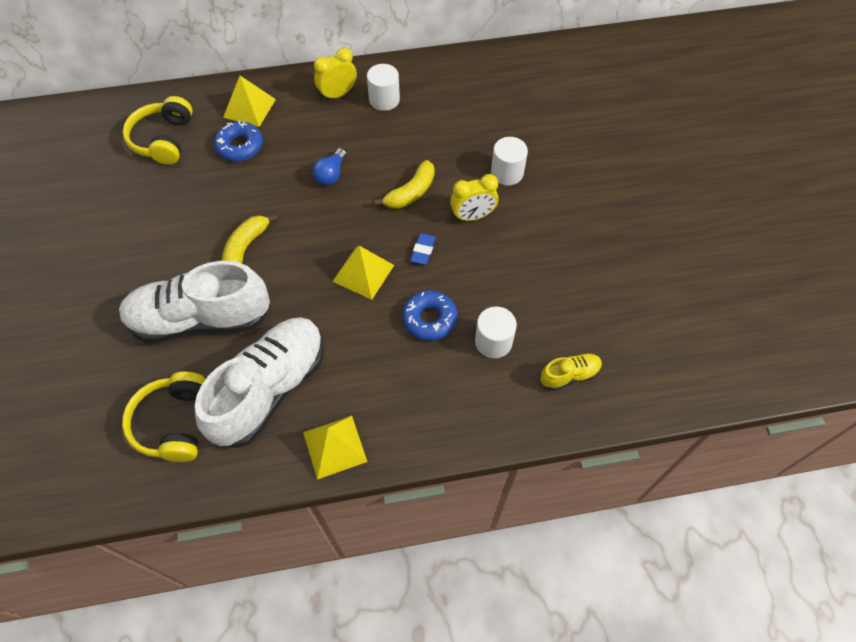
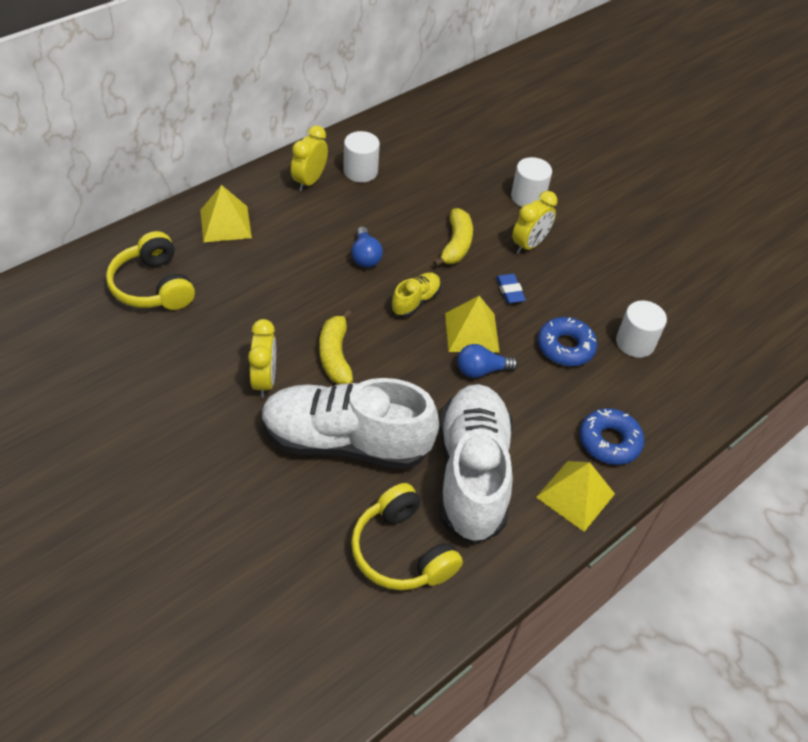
camera: 35 degrees left, 10 degrees down
(182, 245) = (264, 380): none -> yellow clock
(201, 319) = (346, 441): white shoe -> white shoe turned 45 degrees clockwise
(240, 146) = (246, 263): blue donut -> blue donut (609, 441)
(345, 308) = (481, 370): none -> blue light bulb
(569, 375) = (717, 343): yellow shoe -> yellow shoe (415, 301)

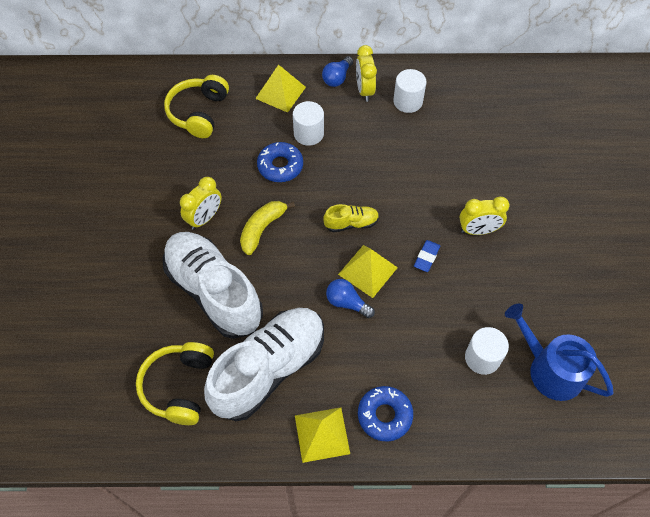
camera: 45 degrees right, 10 degrees up
(309, 181) = (364, 90): yellow clock -> yellow clock turned 75 degrees counterclockwise
(365, 256) = (349, 169): blue light bulb -> blue light bulb (337, 78)
(456, 245) = (422, 198): yellow banana -> none
(528, 197) = (516, 192): white cylinder -> white cylinder (308, 134)
(565, 347) = (424, 326): blue donut -> blue donut (280, 166)
(691, 318) = (550, 369): none -> blue watering can

